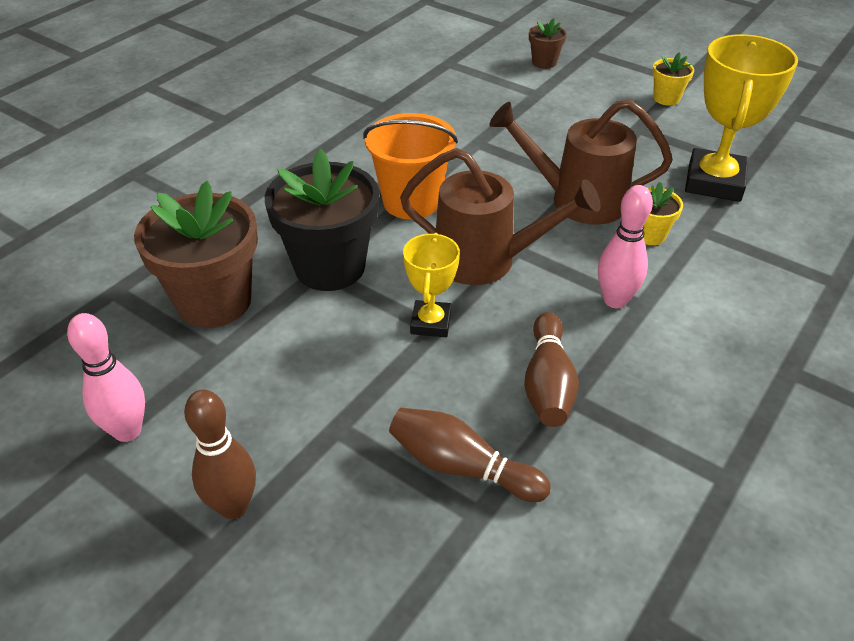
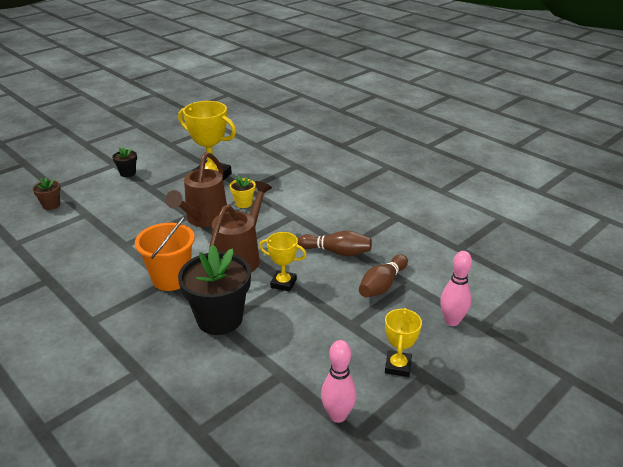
camera: 80 degrees left, 10 degrees down
(214, 302) = (232, 375): brown flower pot -> none
(233, 506) = (398, 366): brown bowling pin -> yellow trophy
(615, 300) = (287, 222): pink bowling pin -> pink bowling pin (452, 321)
(666, 98) = (128, 173): yellow flower pot -> black flower pot

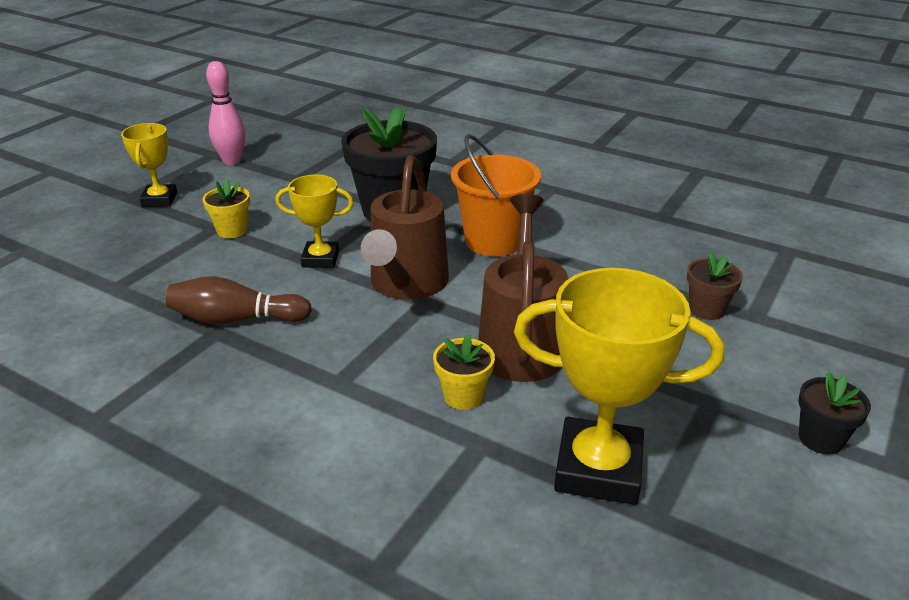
camera: 165 degrees right, 0 degrees up
(51, 205) = (847, 322): brown flower pot -> brown flower pot (706, 309)
(338, 319) = (232, 230): none -> yellow flower pot
(382, 285) = (160, 279): brown bowling pin -> none
(452, 321) = (67, 249): pink bowling pin -> none

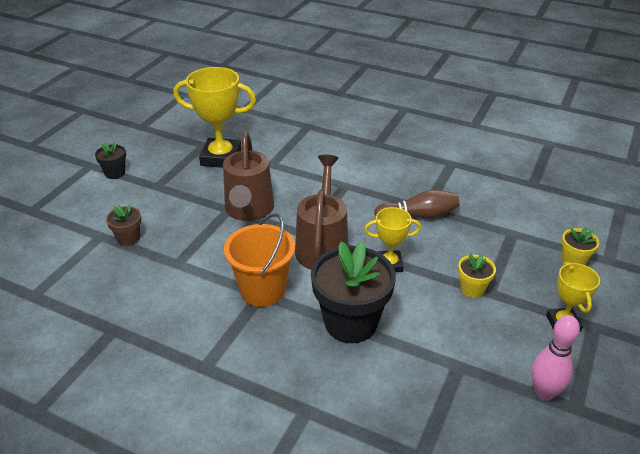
camera: 175 degrees right, 5 degrees up
(463, 396) = (280, 182): yellow flower pot -> yellow flower pot (573, 261)

